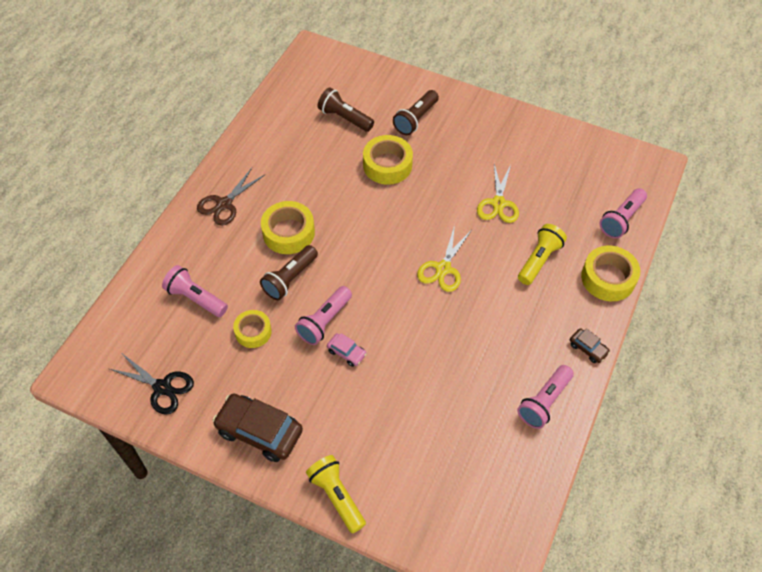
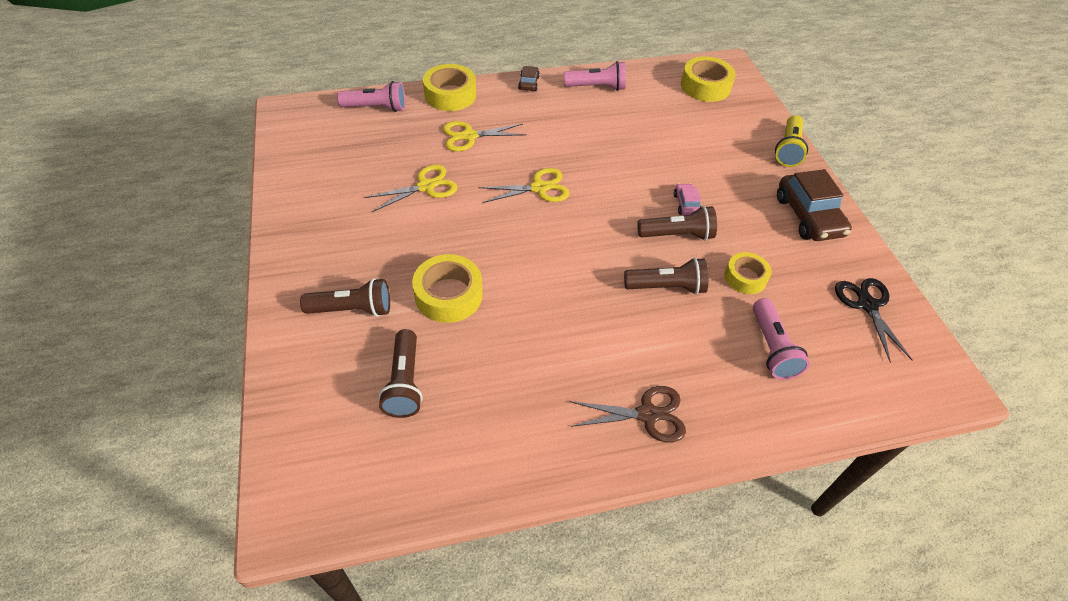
camera: 130 degrees left, 5 degrees down
(288, 232) = (619, 324): yellow tape -> yellow tape (705, 86)
(324, 321) = (677, 235): pink flashlight -> brown flashlight
(539, 260) = (469, 136): yellow flashlight -> yellow scissors

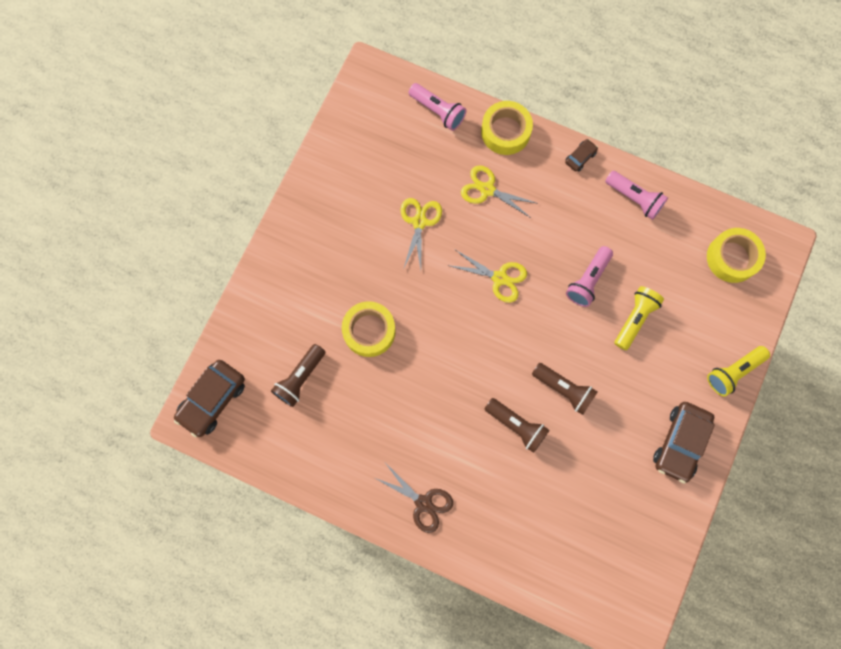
camera: 40 degrees right, 25 degrees up
(305, 475) = (212, 399): none -> brown car
(352, 309) = (304, 301): brown flashlight -> none
(426, 186) = (419, 222): yellow scissors -> yellow scissors turned 90 degrees counterclockwise
(679, 156) = (634, 319): none -> yellow flashlight
(686, 204) = (596, 367): pink car -> none
(745, 277) = (578, 457): yellow tape -> none
(771, 348) = (543, 519): pink flashlight -> pink flashlight (588, 280)
(867, 305) = (643, 539): black scissors -> none

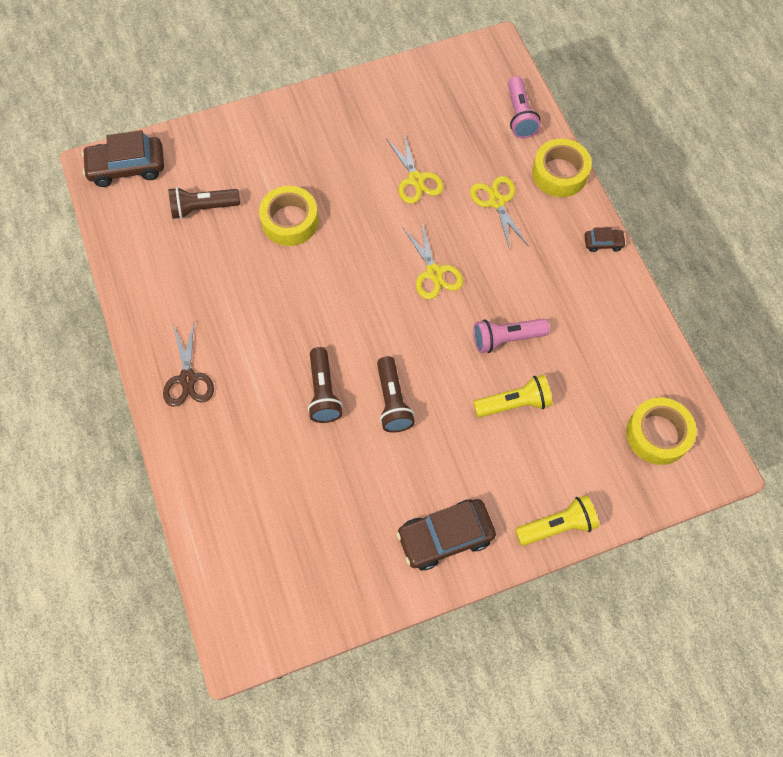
camera: 45 degrees right, 10 degrees down
(419, 222) = (416, 179): yellow scissors -> yellow scissors turned 105 degrees clockwise
(634, 198) = (617, 312): pink flashlight -> none
(733, 372) = (557, 526): yellow flashlight -> yellow flashlight turned 150 degrees clockwise

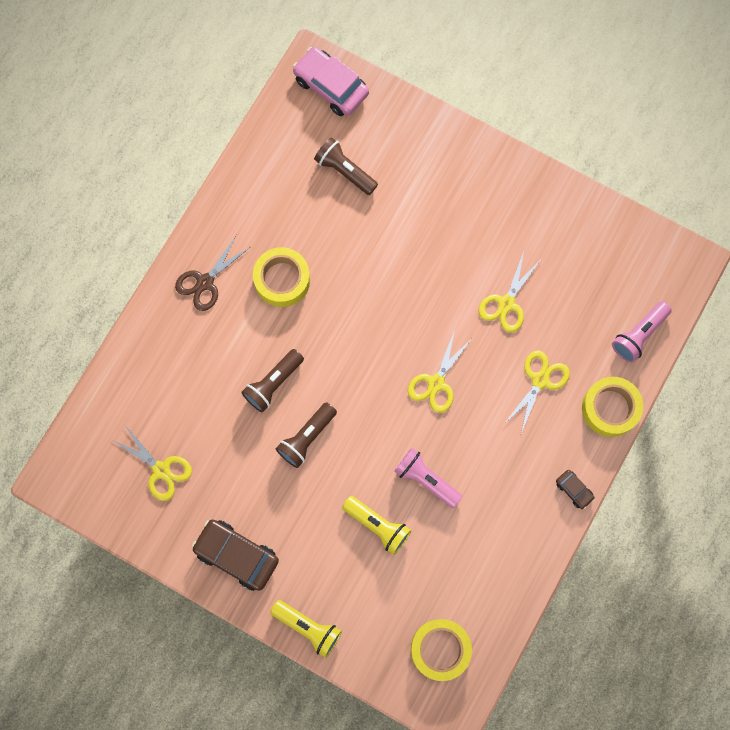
camera: 50 degrees right, 10 degrees up
(127, 167) = (331, 86): brown car -> pink car
(290, 221) = (388, 242): yellow tape -> yellow tape (282, 280)
(314, 542) = (161, 470): none -> yellow scissors

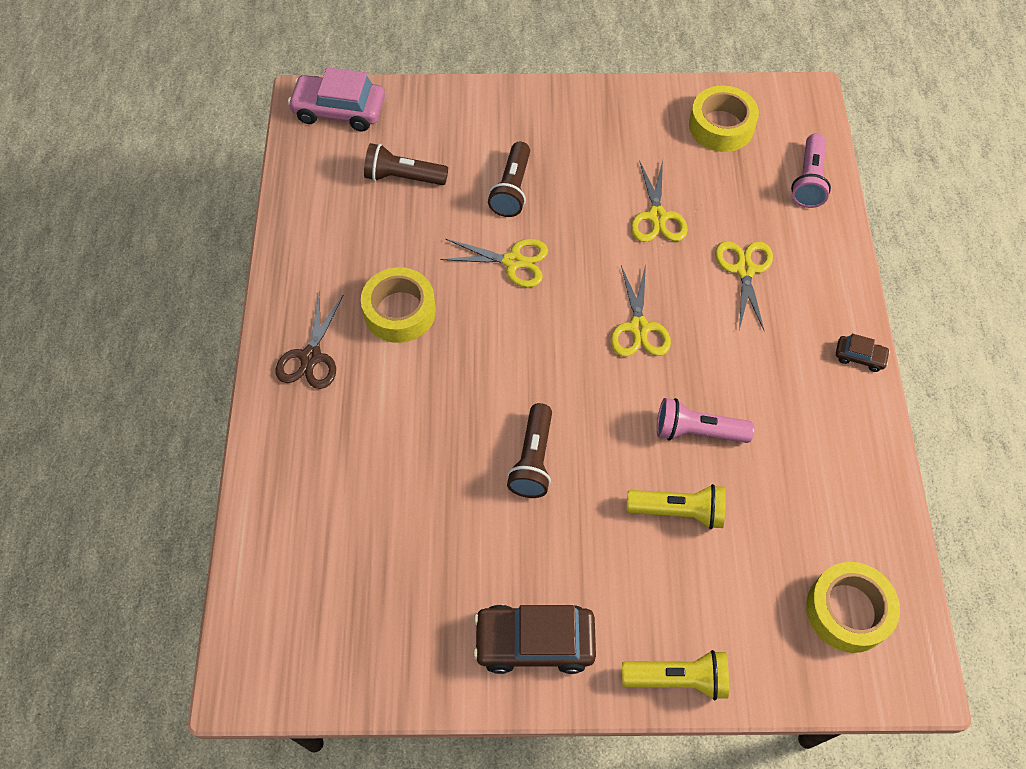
camera: 30 degrees left, 15 degrees down
(161, 470) = (378, 592): yellow scissors -> yellow scissors (513, 261)
(273, 383) = (456, 422): brown flashlight -> brown flashlight (512, 189)
(610, 408) = (834, 260): yellow tape -> yellow tape (721, 126)

